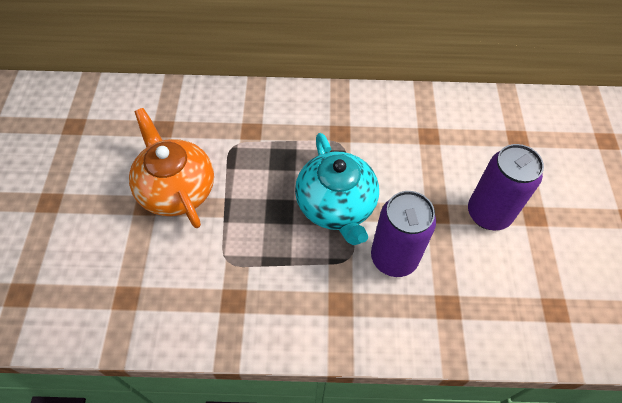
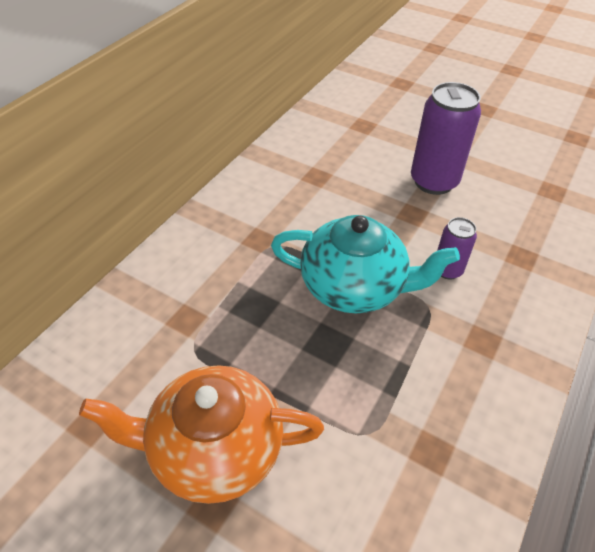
camera: 60 degrees left, 10 degrees down
(394, 258) = (447, 270): purple can -> purple can, size x0.54

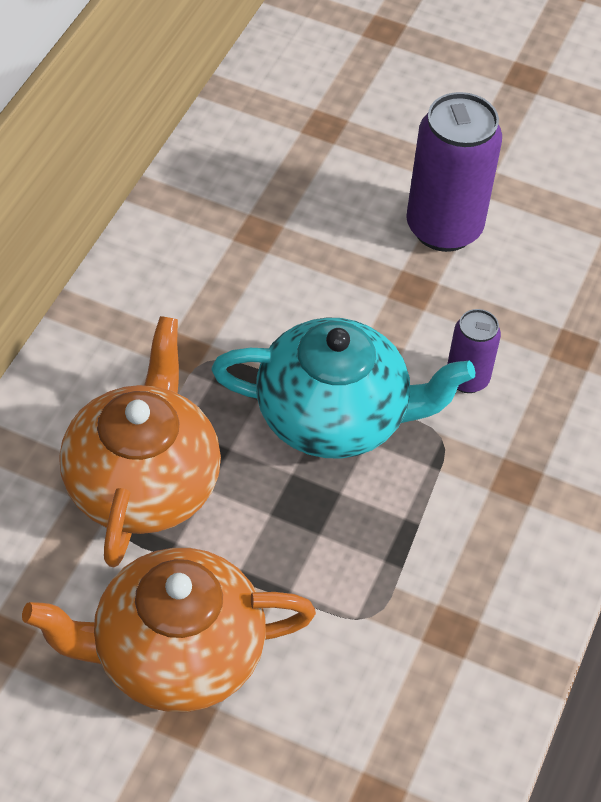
camera: 10 degrees left, 5 degrees up
(215, 319) = (143, 482): none -> orange teapot

